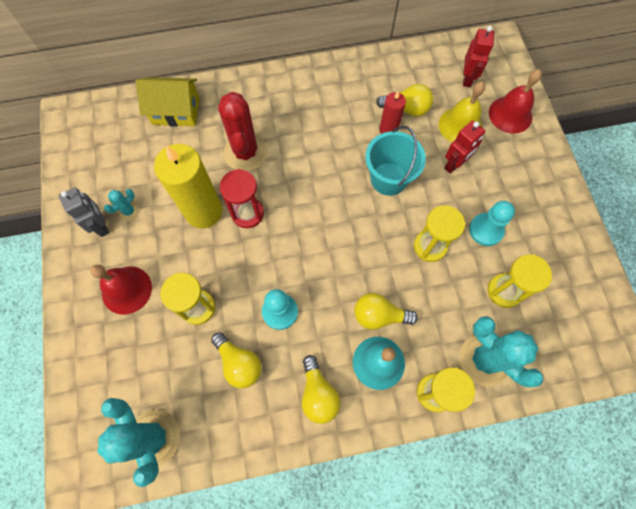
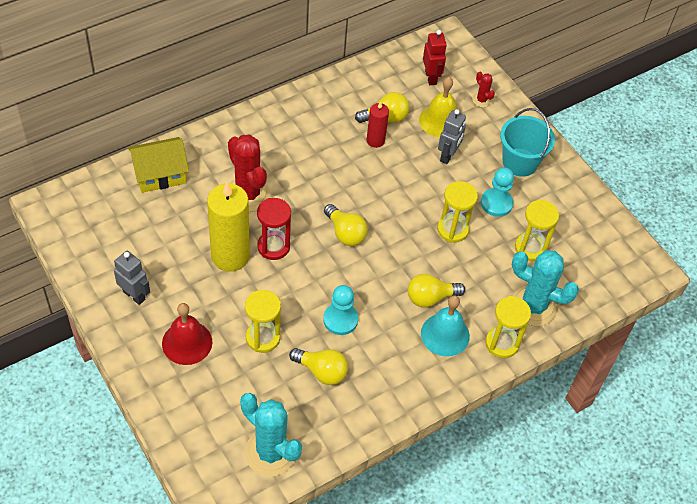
camera: 25 degrees left, 15 degrees down
(129, 211) = (156, 275): turquoise cactus -> none
(318, 394) = (403, 374): yellow light bulb -> yellow light bulb (345, 233)
(389, 179) = (393, 183): turquoise bucket -> turquoise bucket (520, 162)
(454, 165) = (448, 156): red robot -> grey robot
(510, 114) = (481, 100): red bell -> red cactus

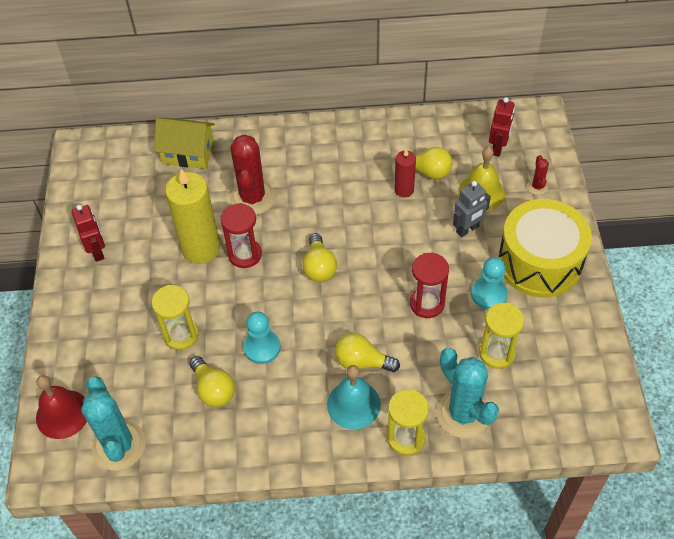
camera: 35 degrees right, 0 degrees up
(134, 295) = (98, 251): grey robot -> red robot
(187, 342) = (113, 312): red bell -> red bell (62, 414)
(452, 229) = (427, 303): yellow hourglass -> red hourglass
(520, 162) = (539, 262): turquoise bucket -> yellow drum

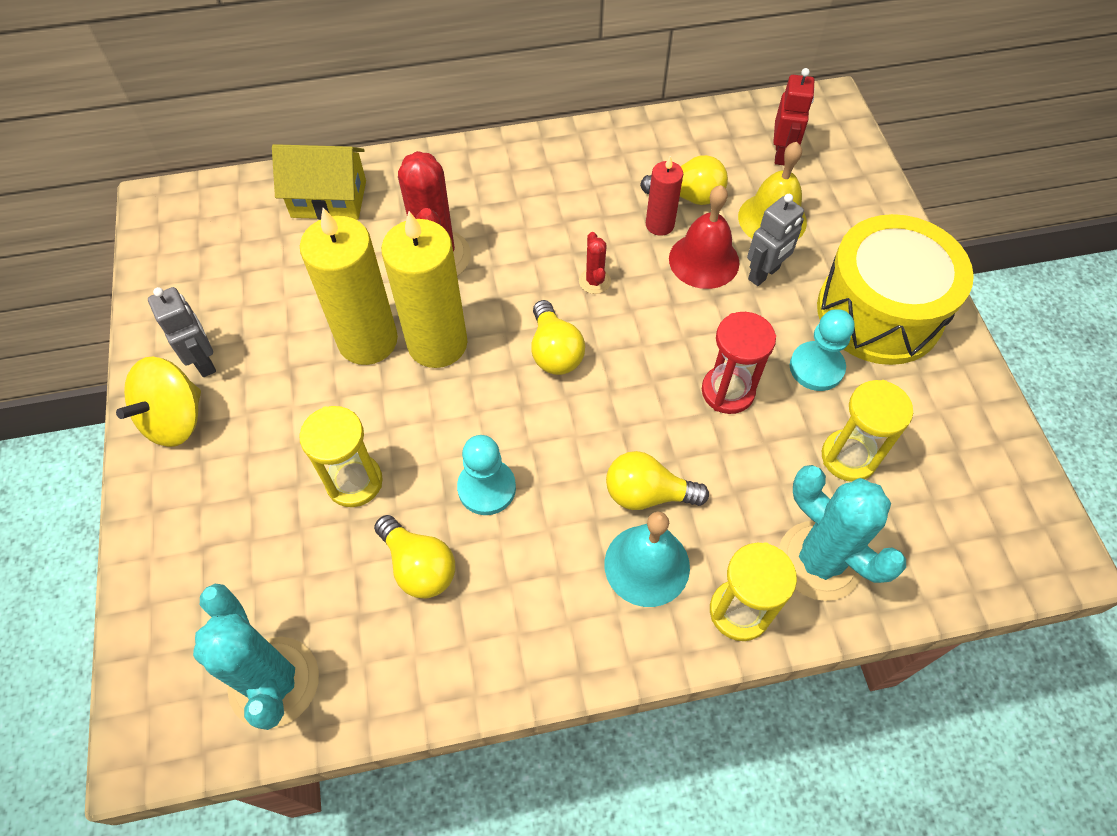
camera: 10 degrees left, 5 degrees up
(62, 414) = (172, 638): red bell -> red bell (704, 260)
(76, 286) = (175, 419): none -> yellow spinning top
(98, 251) = (204, 361): red robot -> grey robot
(245, 254) = (437, 343): red hourglass -> yellow candle
(537, 187) = (849, 203): red cactus -> red cactus (594, 281)

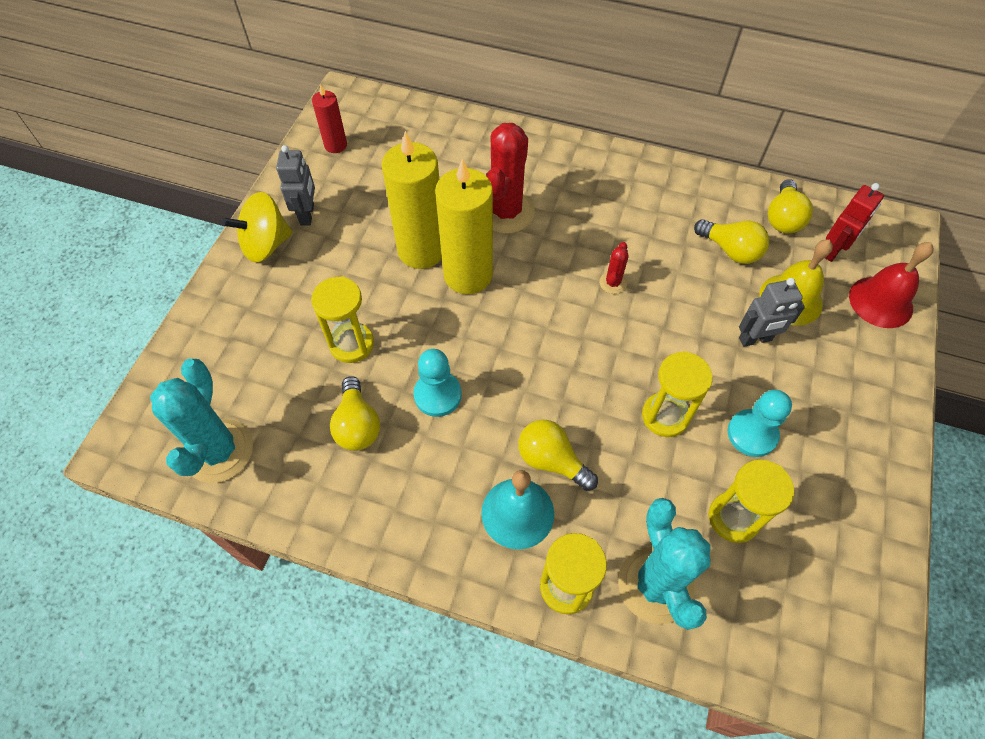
camera: 30 degrees right, 0 degrees up
(329, 199) = (457, 139): yellow house -> none
(554, 351) = (549, 321): yellow light bulb -> yellow light bulb (783, 218)
(659, 225) = (692, 263): red candle -> red candle (335, 145)
(704, 260) = (711, 306): red bell -> red bell (881, 302)
(727, 391) = (665, 416): red hourglass -> yellow hourglass
(879, 312) = (837, 416): yellow drum -> none

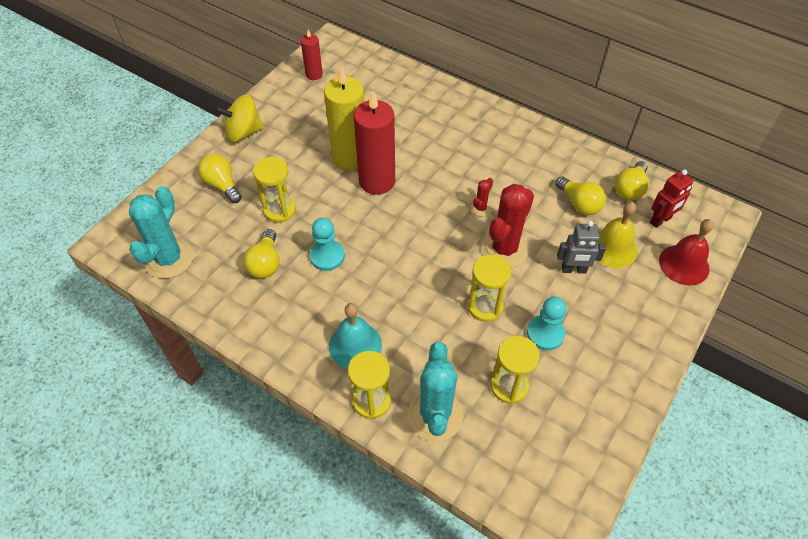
camera: 15 degrees right, 5 degrees down
(307, 214) = (278, 118): grey robot -> none
(468, 275) = (377, 181): yellow candle -> red candle
(506, 212) = (420, 144): red cactus -> red cactus (504, 249)
(551, 461) = (391, 317): yellow light bulb -> yellow light bulb (222, 185)

